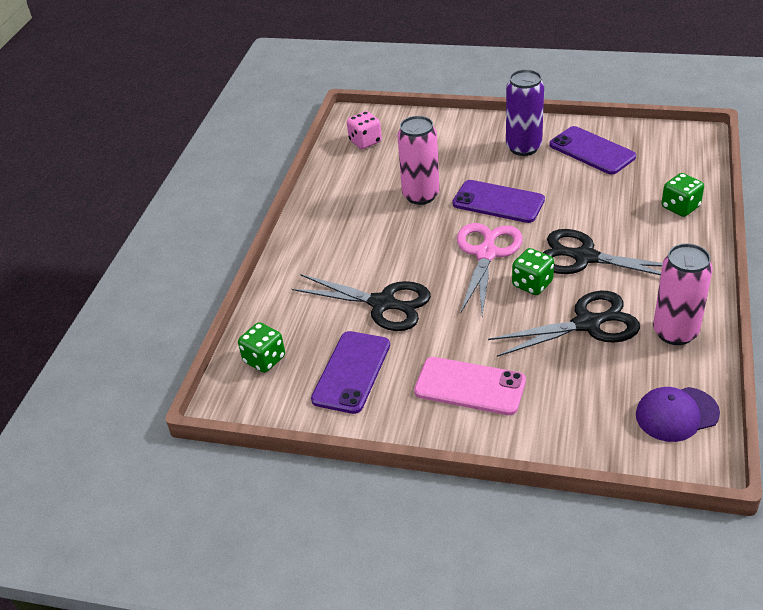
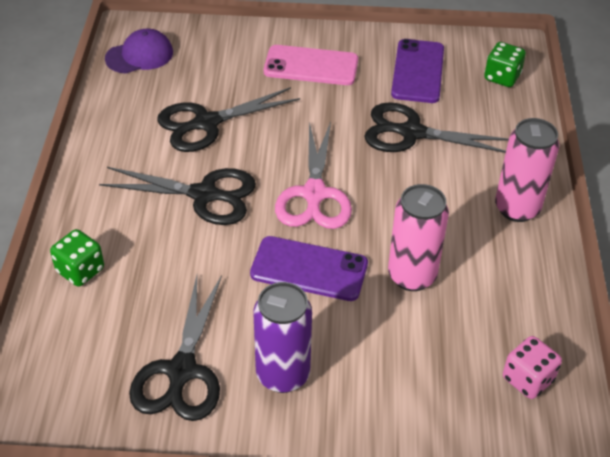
camera: 165 degrees right, 5 degrees up
(532, 284) = (261, 161): green dice -> none
(592, 151) = (182, 371): purple phone -> black scissors
(675, 332) = (124, 119): pink can -> pink can (517, 208)

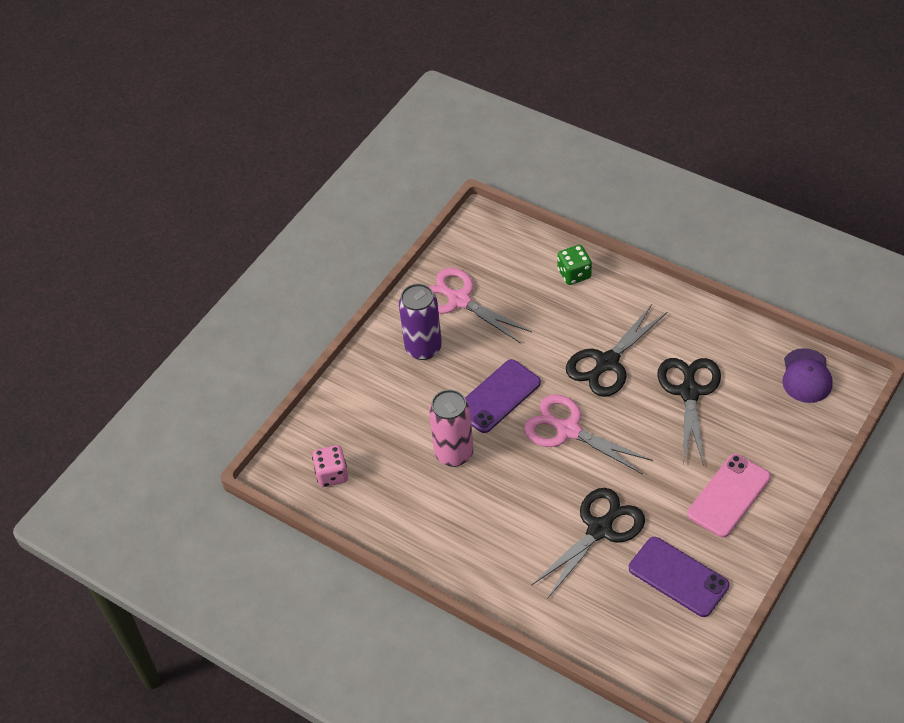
camera: 125 degrees right, 5 degrees up
(182, 371) = (459, 300): black scissors -> pink scissors
(502, 77) = (634, 643): green dice -> none
(517, 208) = (473, 557): pink can -> none

